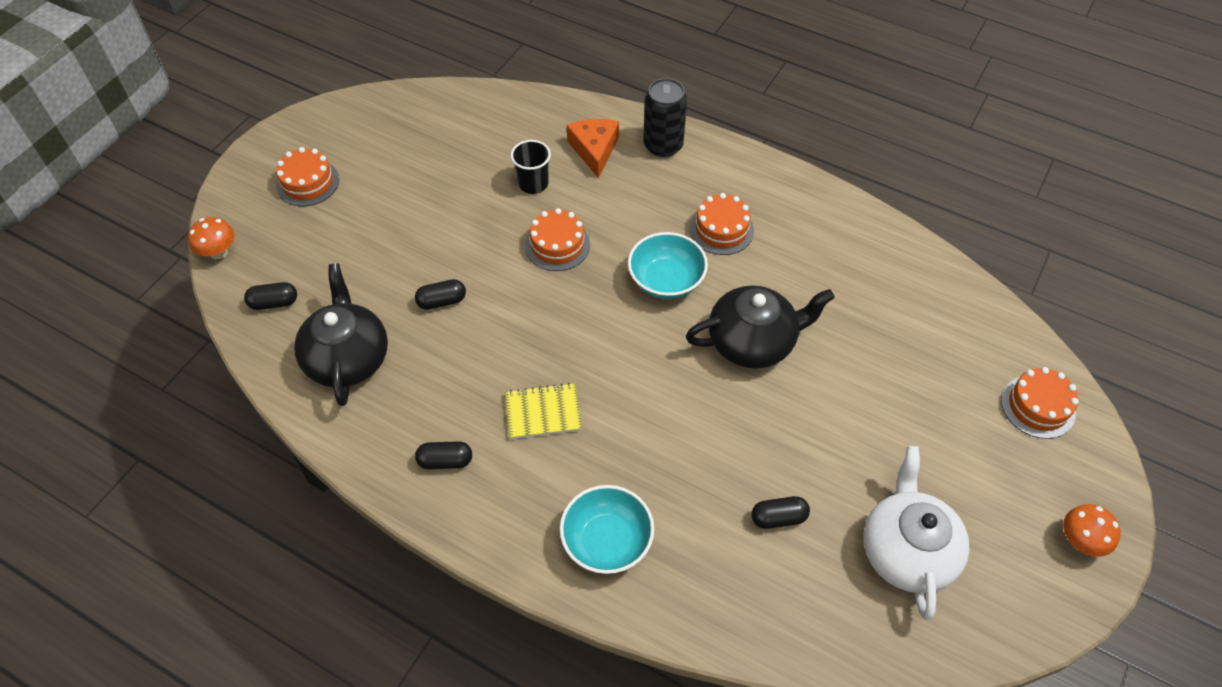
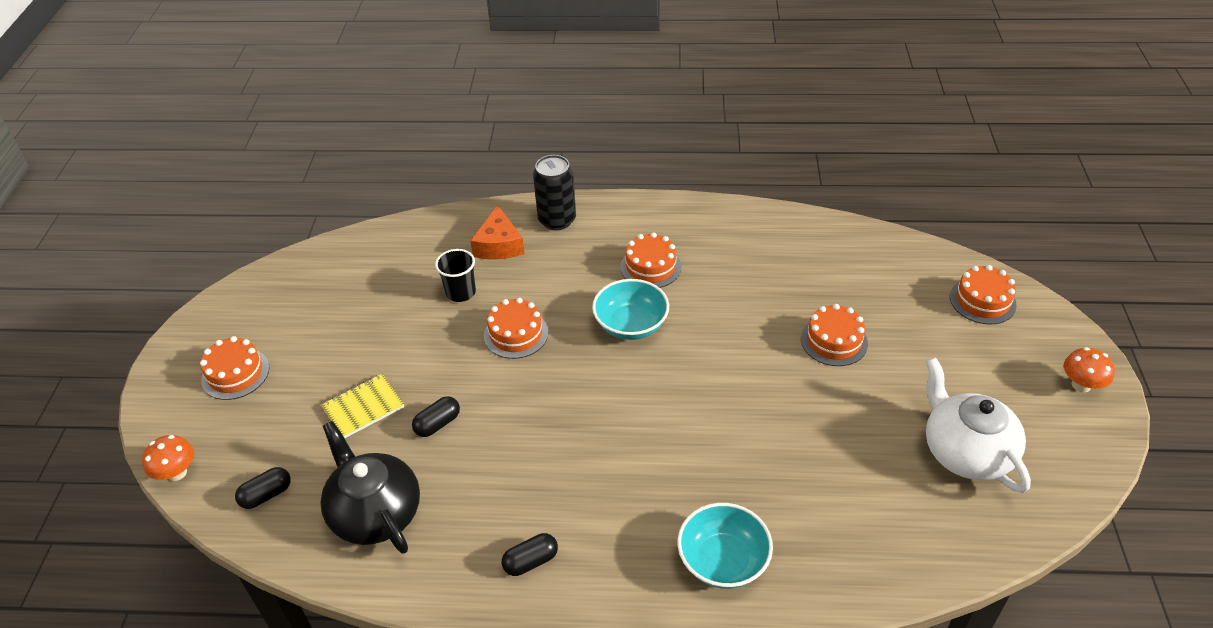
camera: 25 degrees left, 10 degrees down
(543, 412) = (594, 478): yellow notebook -> yellow notebook (363, 407)
(594, 150) = (499, 245): orange cheese -> orange cheese turned 150 degrees counterclockwise
(753, 342) = (736, 343): black teapot -> none
(778, 518) = (851, 473): black capsule -> none
(851, 381) = (834, 341): none -> orange cake

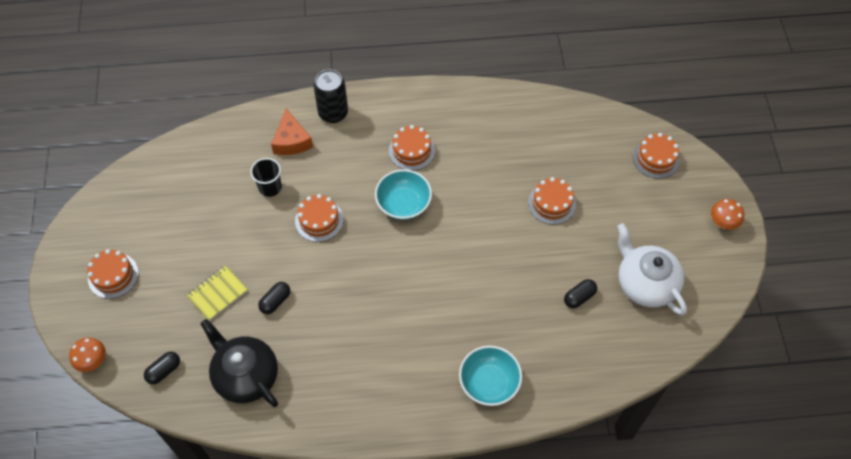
camera: 10 degrees left, 15 degrees up
(531, 561) = (360, 398): black capsule -> black capsule (579, 297)

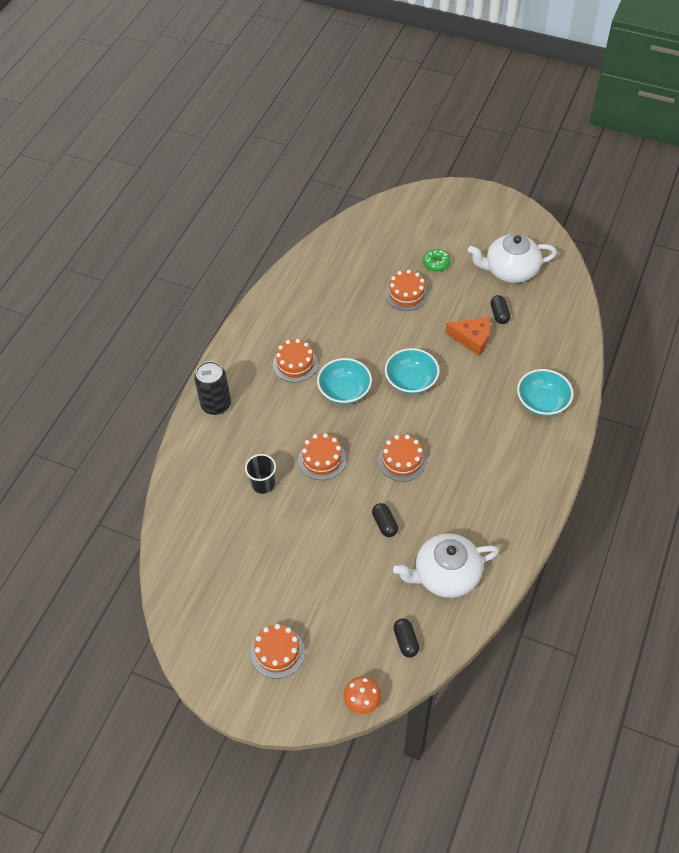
camera: 60 degrees left, 5 degrees down
(217, 294) = (350, 568): yellow notebook -> none
(245, 375) = (445, 575): black teapot -> white teapot
(291, 141) = (224, 448): orange cheese -> orange cheese (472, 339)
(447, 253) = (411, 381): none -> turquoise bowl
(609, 212) = (436, 263): none -> green donut
(656, 158) = (407, 214): orange cake -> orange cake (402, 460)
(722, 222) = (485, 204): orange mushroom -> none

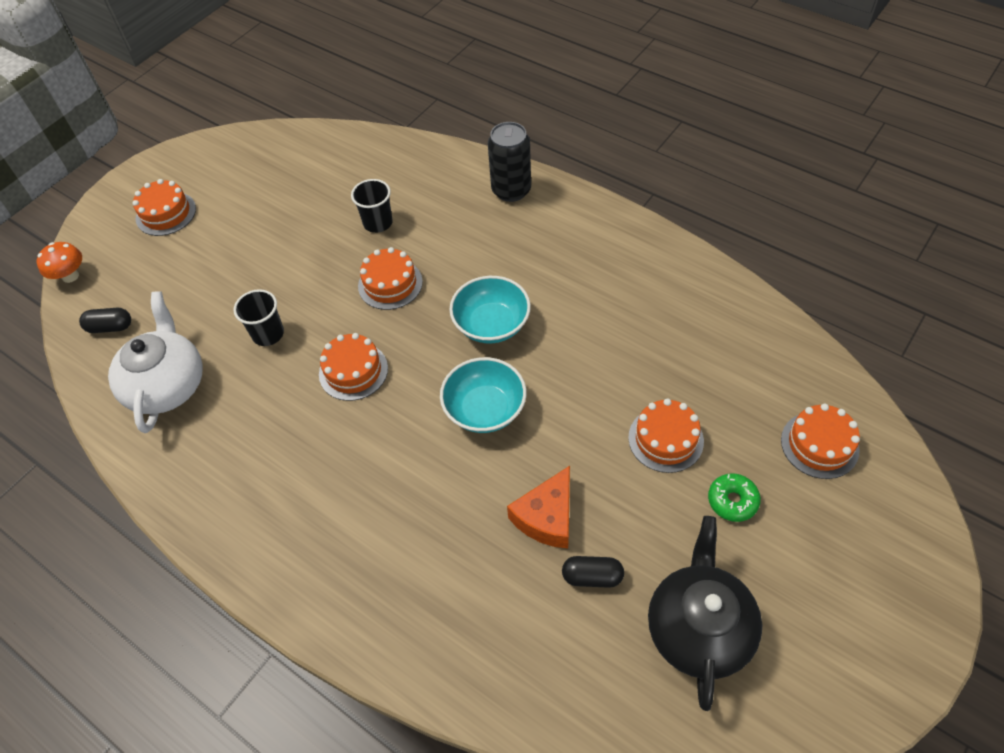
camera: 105 degrees right, 0 degrees up
(295, 364) = (556, 276): orange cake -> orange cake (819, 445)
(384, 524) = (268, 334): black capsule -> black cup
(510, 270) = (699, 627): white teapot -> black teapot
(542, 402) = (384, 591): turquoise bowl -> none

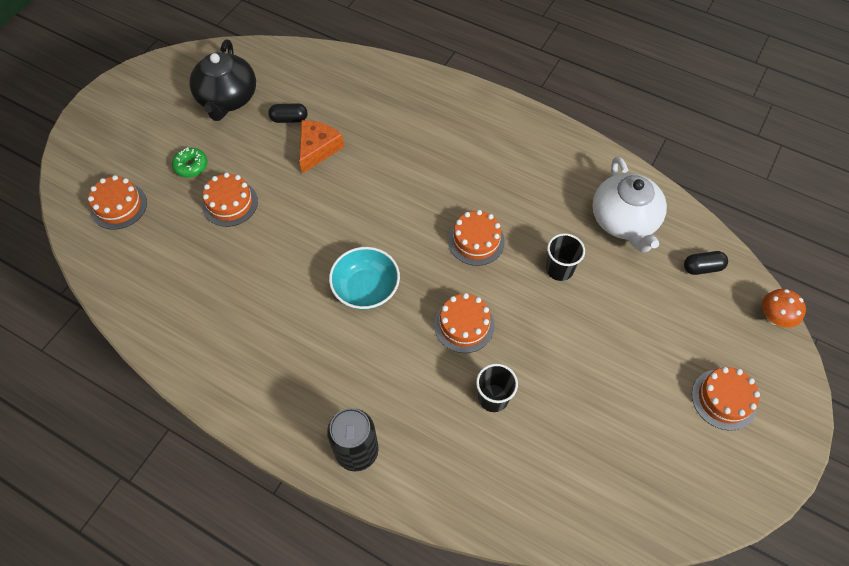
camera: 170 degrees right, 5 degrees up
(485, 409) = (365, 217): turquoise bowl -> none

